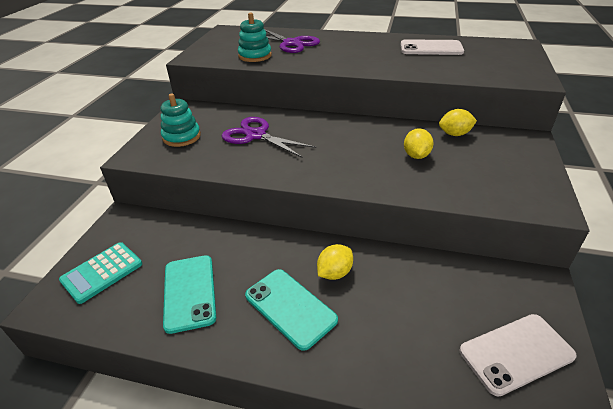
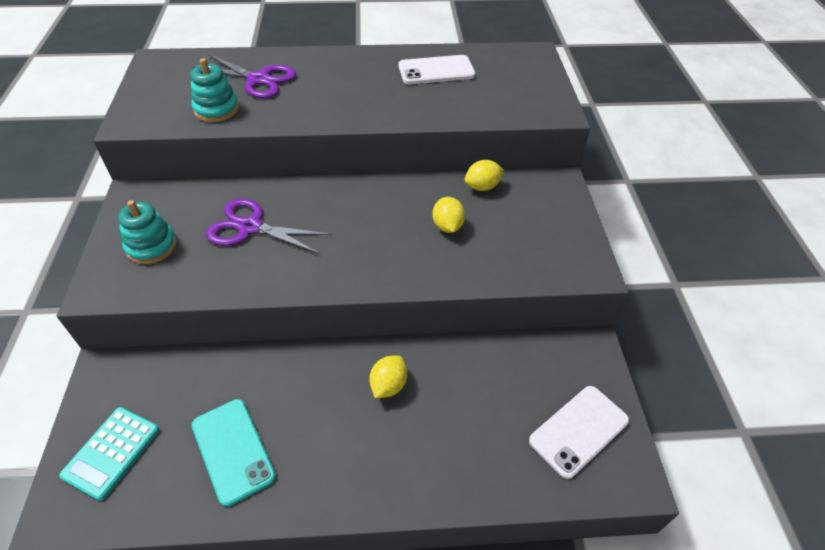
camera: 20 degrees left, 10 degrees up
(290, 307) = (353, 439): turquoise phone -> none

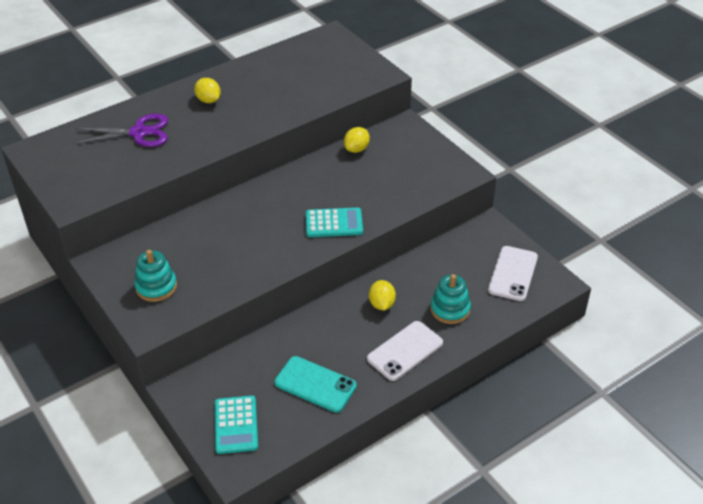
camera: 30 degrees left, 5 degrees down
(216, 109) = (131, 167): turquoise stacking toy -> turquoise stacking toy (450, 309)
(250, 227) = (217, 244): purple scissors -> none
(387, 261) = (334, 223): none -> turquoise calculator
(436, 70) = (271, 75): white phone -> white phone (405, 351)
(447, 226) = (355, 185): yellow lemon -> yellow lemon (208, 100)

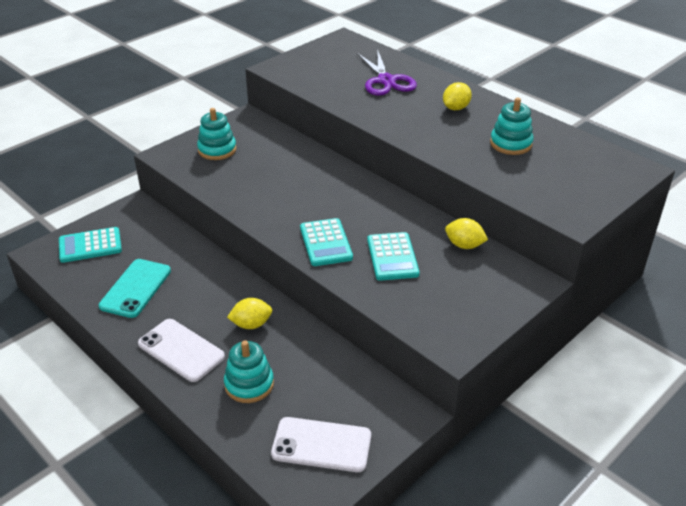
camera: 80 degrees right, 5 degrees down
(277, 82) = (511, 144): none -> turquoise stacking toy
(362, 188) = (392, 257): none -> turquoise calculator

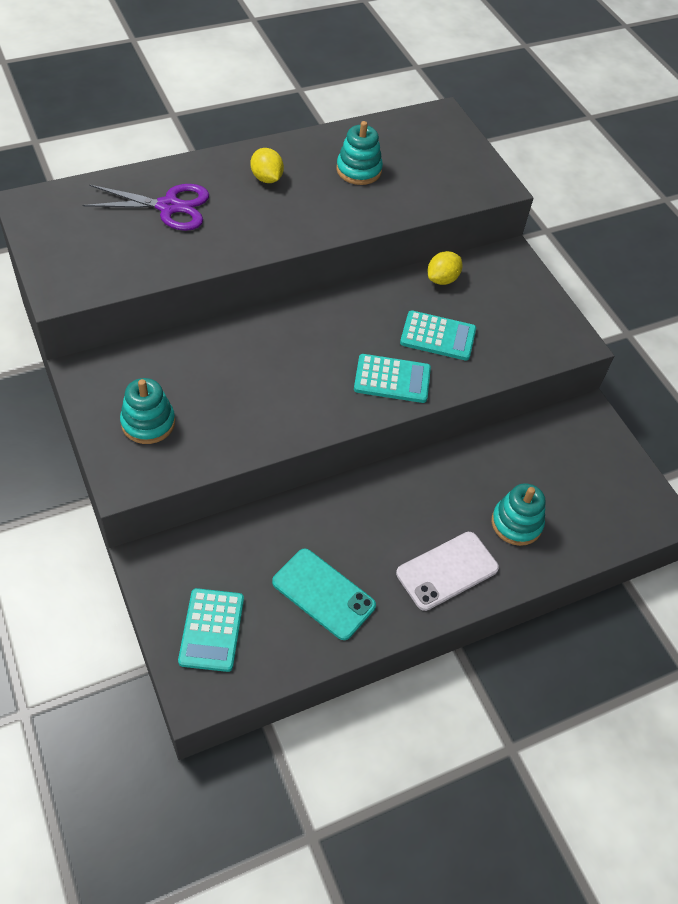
camera: 75 degrees left, 15 degrees up
(251, 324) = (431, 497): yellow lemon -> none
(321, 445) = (607, 489): white phone -> none

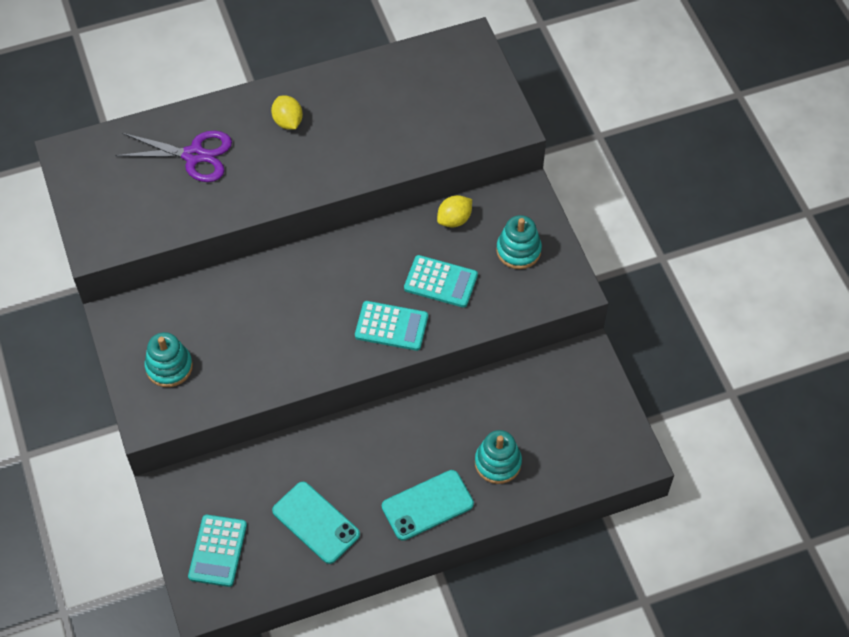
camera: 10 degrees right, 5 degrees up
(358, 170) = (377, 110): turquoise stacking toy -> turquoise stacking toy (518, 250)
(447, 571) = (427, 505): white phone -> turquoise phone

